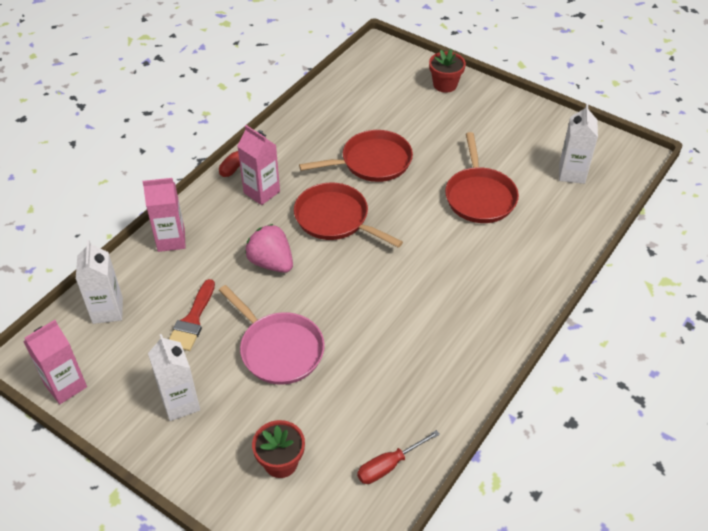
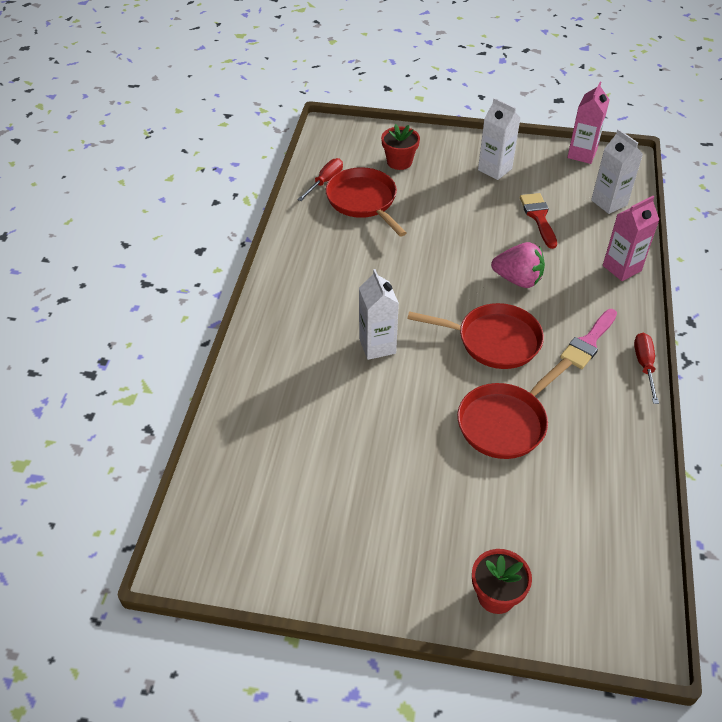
camera: 155 degrees right, 0 degrees up
(261, 192) = (588, 342): pink carton -> pink brush
(279, 349) = (454, 220): pink pan -> none
(479, 196) = (360, 422): red pan -> red pan (363, 201)
(571, 173) = (262, 497): white carton -> white carton (377, 346)

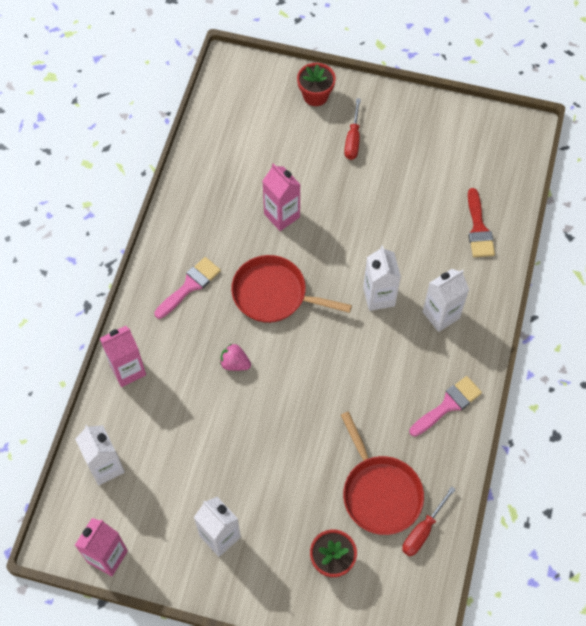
camera: 175 degrees left, 15 degrees up
(302, 261) = (448, 405): none -> pink brush
(308, 333) = (441, 315): none -> white carton
(505, 422) = (282, 215): red pan -> pink carton
(517, 279) = (235, 363): pink strawberry -> pink strawberry, size x0.62
(538, 217) = (190, 450): red brush -> red brush (478, 229)
(644, 365) = (150, 258): red screwdriver -> red screwdriver (353, 139)

